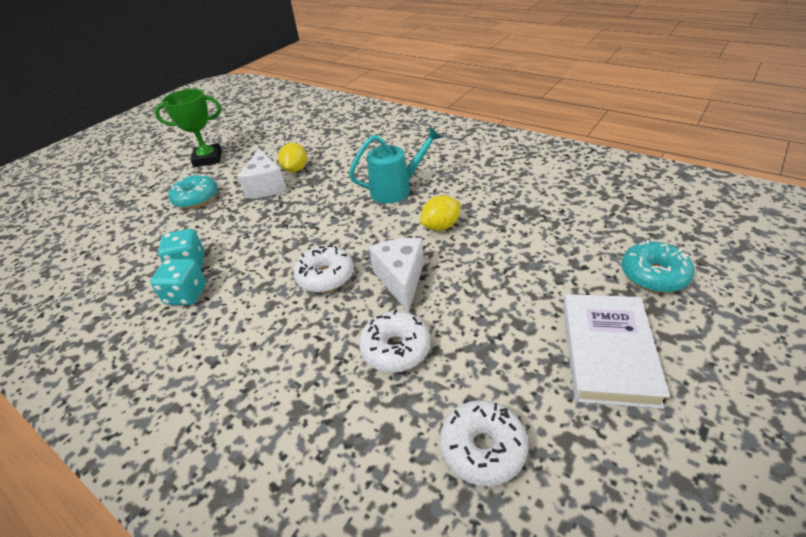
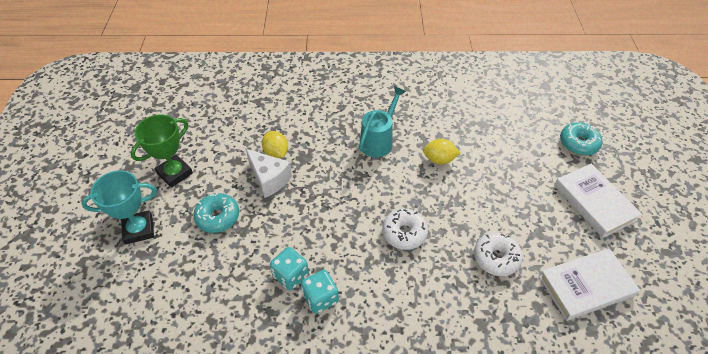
camera: 40 degrees left, 10 degrees up
(139, 186) = (139, 229): none -> turquoise trophy
(401, 279) = (454, 211): white cheese -> none
(441, 226) = (439, 159): yellow lemon -> yellow lemon turned 75 degrees clockwise
(483, 448) = (586, 286): white donut -> white book

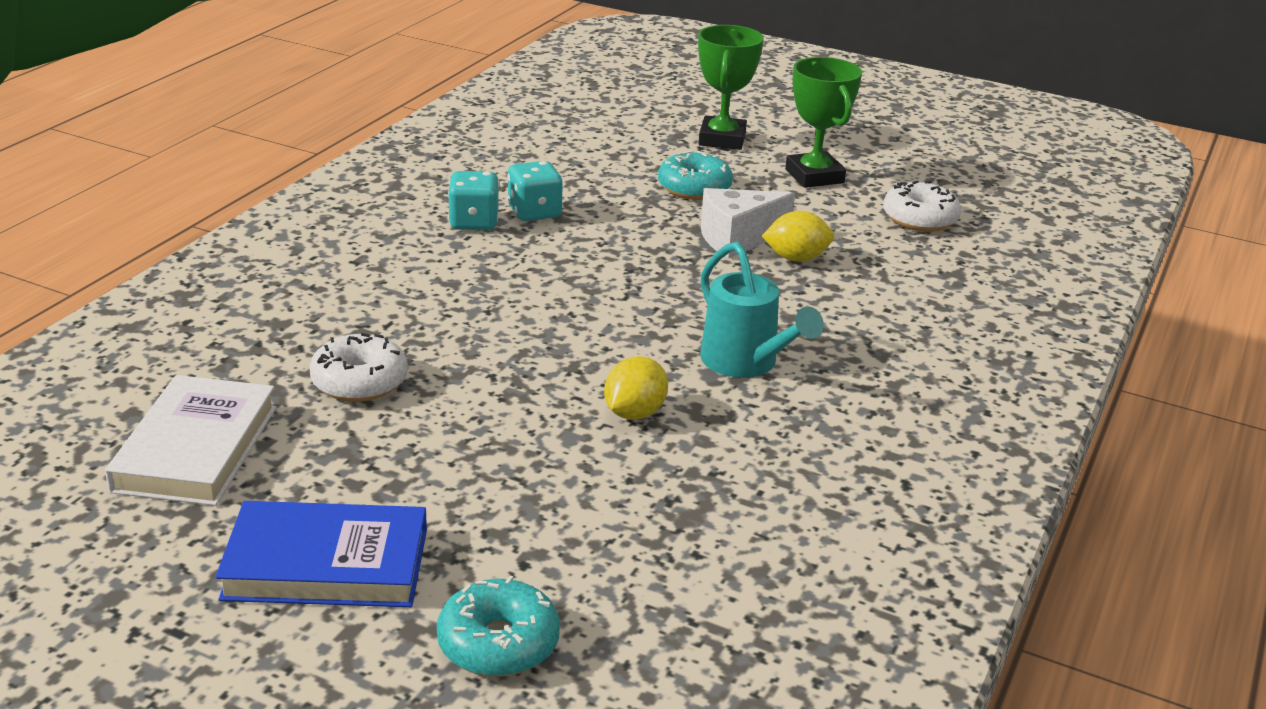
camera: 115 degrees right, 20 degrees down
(139, 229) = (722, 139): turquoise trophy -> green trophy
(404, 233) = (506, 317): white donut -> white donut (920, 219)
(594, 202) = (326, 564): white book -> blue book

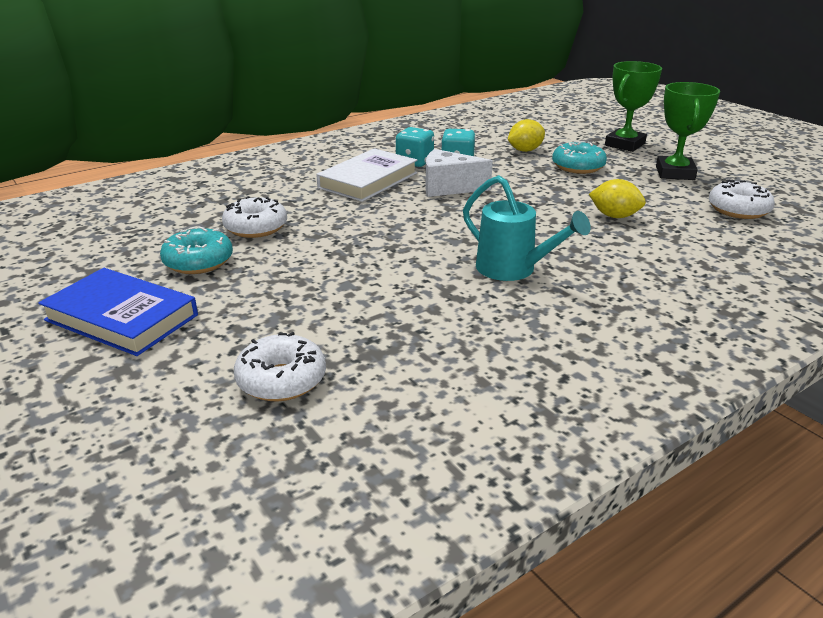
camera: 30 degrees right, 0 degrees up
(196, 448) = (132, 241): white book -> white book (368, 180)
(498, 643) = (160, 395): turquoise donut -> turquoise donut (198, 262)
(620, 580) = (281, 380): none -> white donut
(634, 413) = (403, 281): yellow lemon -> yellow lemon (525, 150)
(737, 239) = (581, 198): white cheese -> white cheese (448, 188)
(745, 363) = (513, 269): turquoise watering can -> turquoise watering can turned 45 degrees counterclockwise

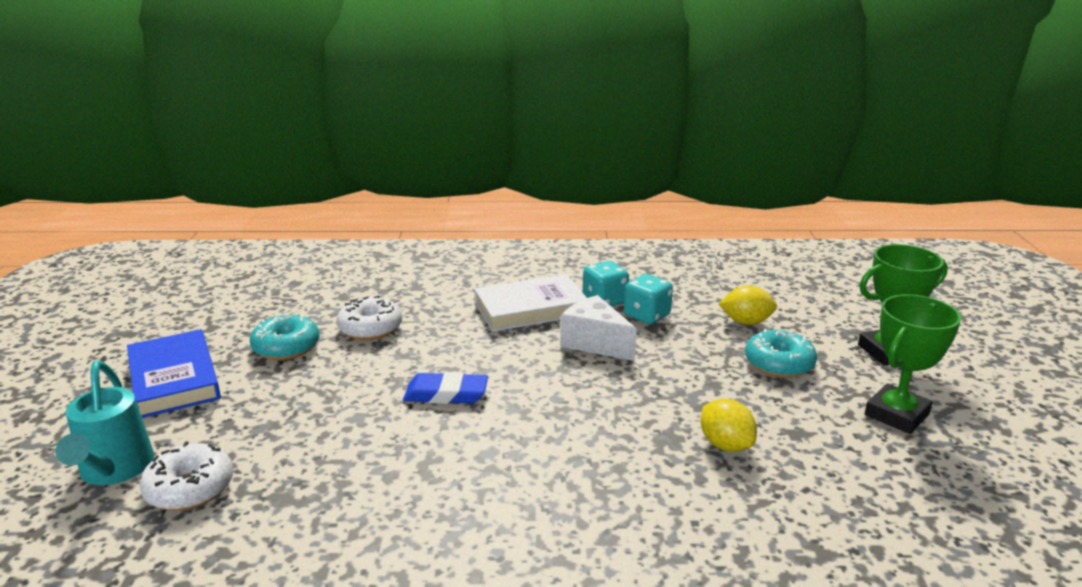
camera: 35 degrees right, 5 degrees down
(392, 248) = (446, 394): none -> blue eraser
(513, 269) = (520, 465): turquoise watering can -> turquoise watering can (114, 470)
(738, 210) = (907, 499): white donut -> none

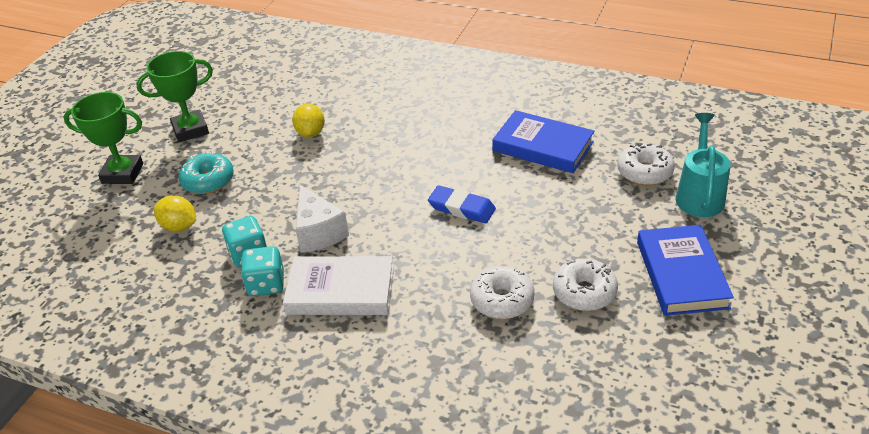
camera: 155 degrees left, 15 degrees up
(286, 347) = (584, 292): turquoise donut -> white donut
(355, 498) = (543, 146): none -> blue book

